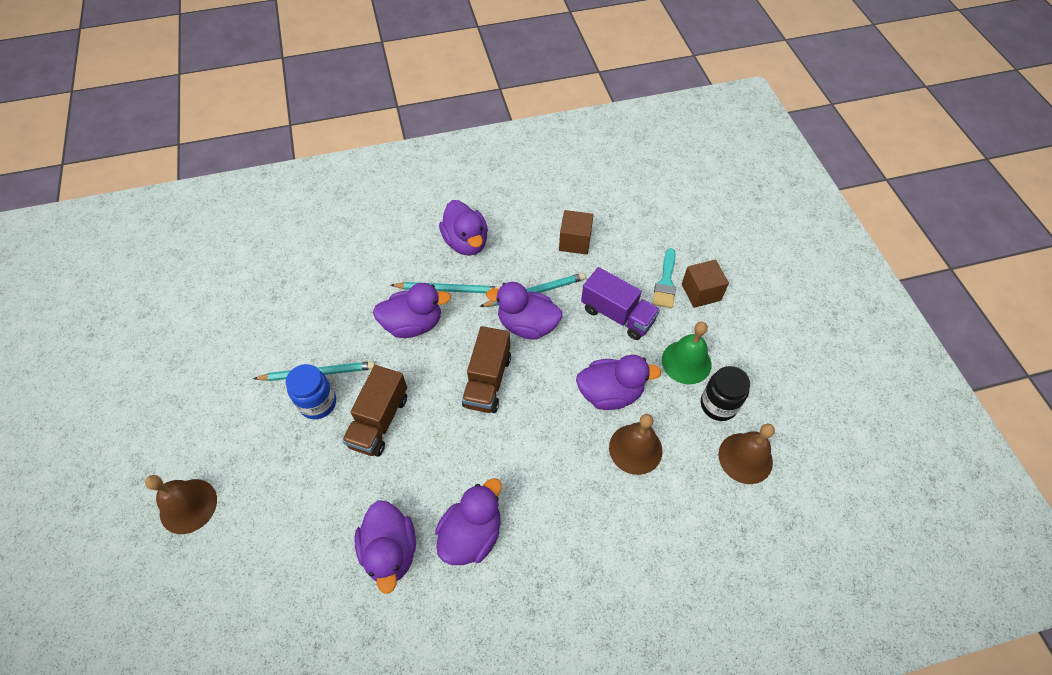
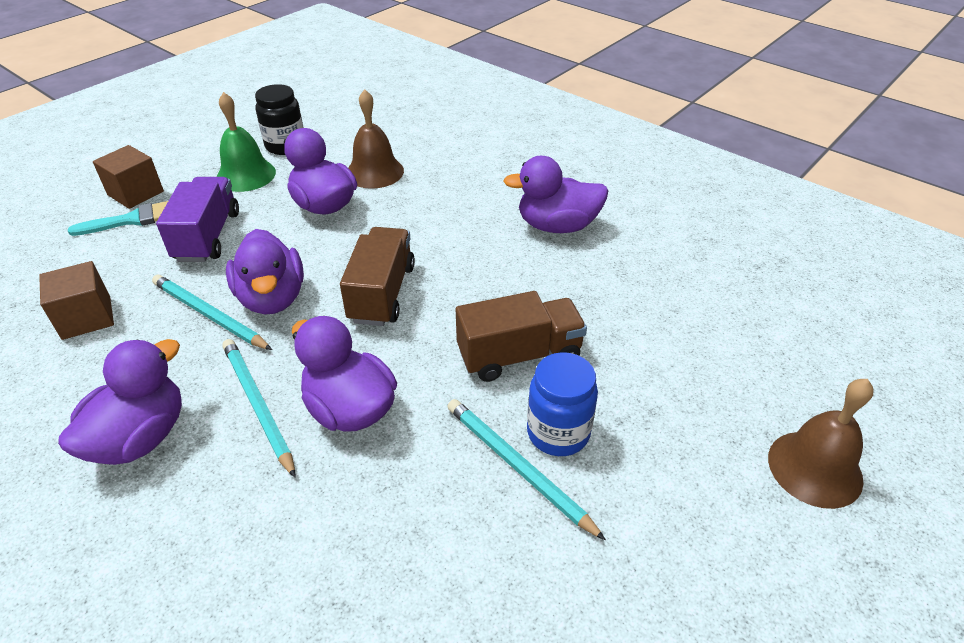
camera: 125 degrees left, 15 degrees down
(390, 551) = (633, 266): purple duck -> none
(487, 381) = (382, 293): brown truck -> brown truck turned 60 degrees counterclockwise
(745, 458) = (331, 121): brown bell -> none

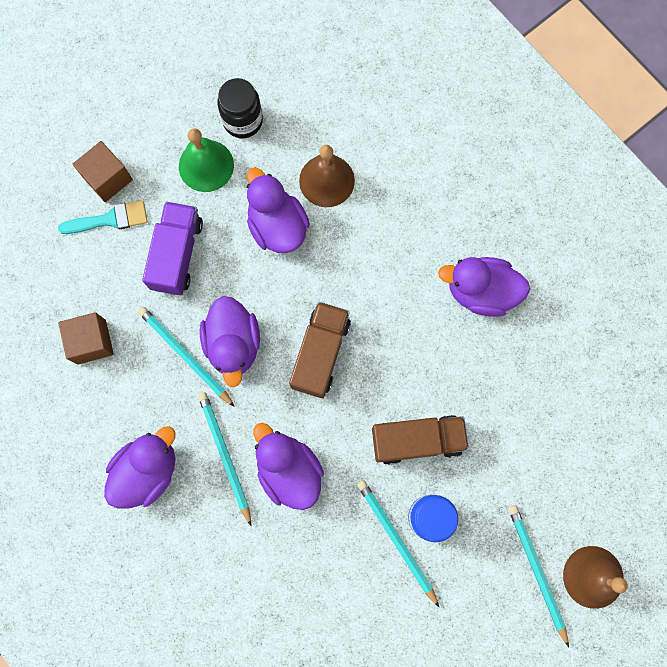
camera: 10 degrees right, 35 degrees up
(733, 474) = (537, 571): none -> turquoise pencil

